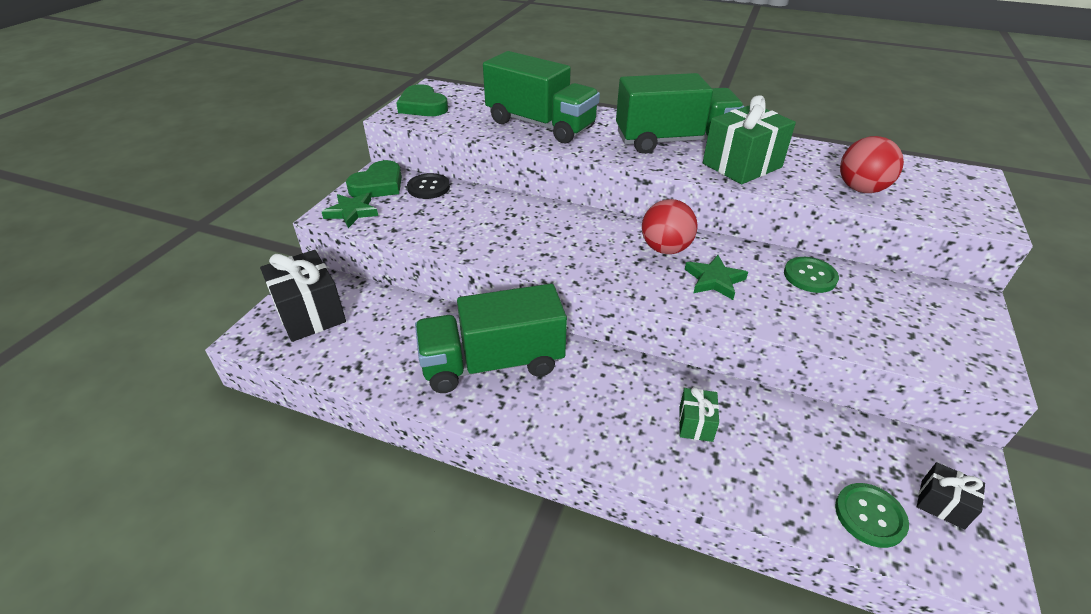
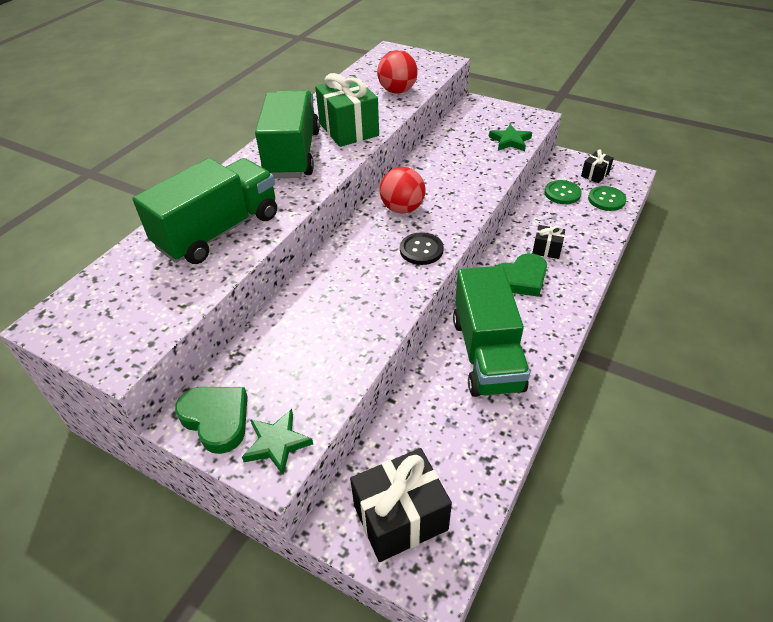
camera: 80 degrees left, 5 degrees up
(422, 106) = (107, 332): green heart -> green heart (520, 279)
(428, 188) = (243, 366): black button -> black button (421, 250)
(695, 424) = (546, 249): green gift -> black gift
(714, 280) = (446, 192): green star -> green star (510, 141)
(810, 276) = (446, 151): green button -> green button (562, 193)

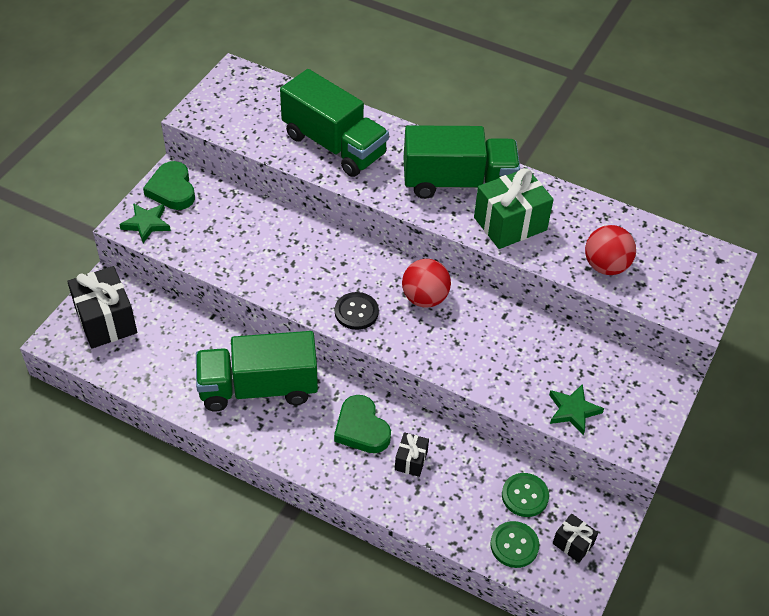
camera: 85 degrees right, 5 degrees up
(216, 419) = (172, 189): green heart -> green heart turned 120 degrees clockwise

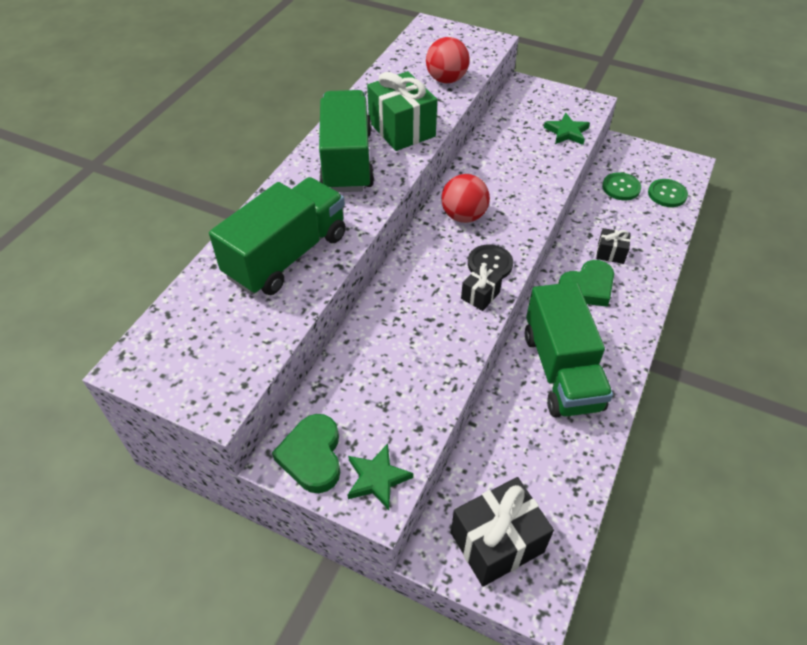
camera: 90 degrees left, 0 degrees up
(172, 189) = (312, 456): green heart -> green heart turned 105 degrees clockwise
(573, 544) = (653, 165): black gift -> black gift (480, 295)

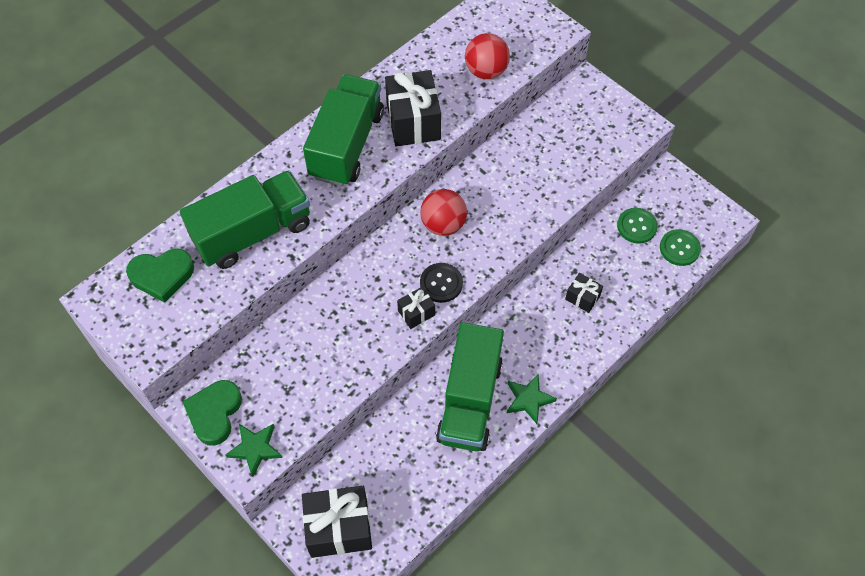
camera: 20 degrees right, 10 degrees up
(402, 129) = (413, 122): green gift -> black gift
(566, 132) = (595, 156): green star -> green star (528, 399)
(587, 287) = (539, 326): green heart -> green heart (162, 276)

